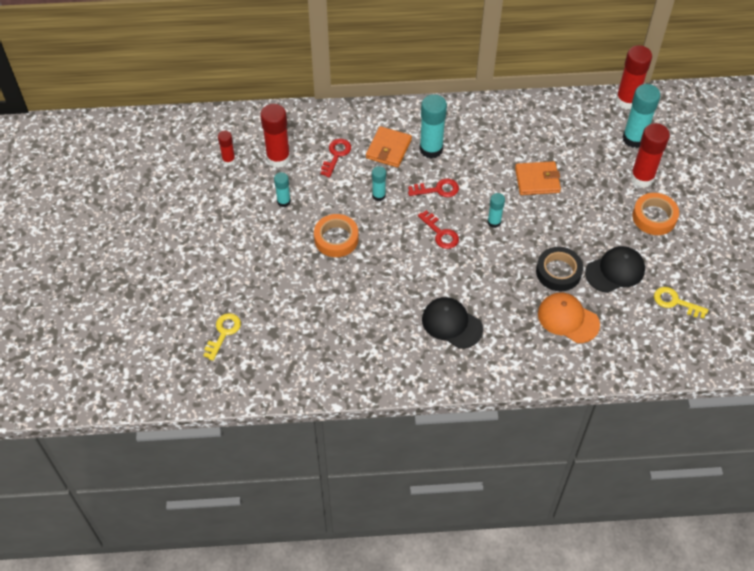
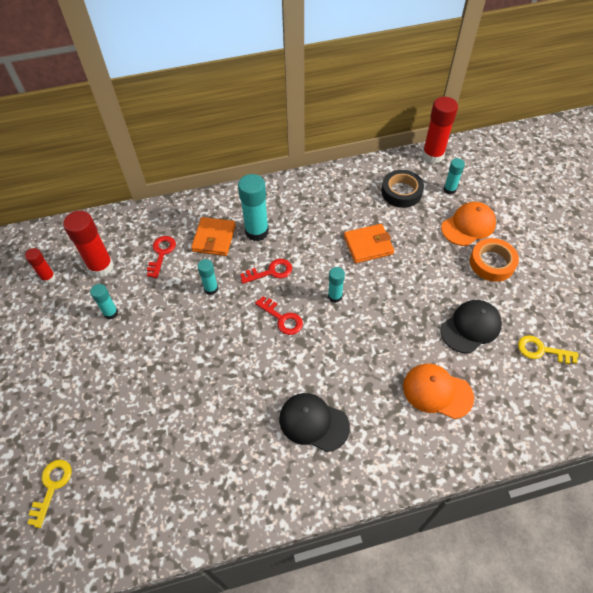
camera: 10 degrees left, 0 degrees up
(336, 239) = (172, 345): orange tape -> none
(558, 272) = (413, 339): black tape -> black tape (401, 192)
(634, 139) = (449, 189): turquoise glue stick -> turquoise glue stick, size x0.56
(642, 178) = (468, 225): red glue stick -> orange cap

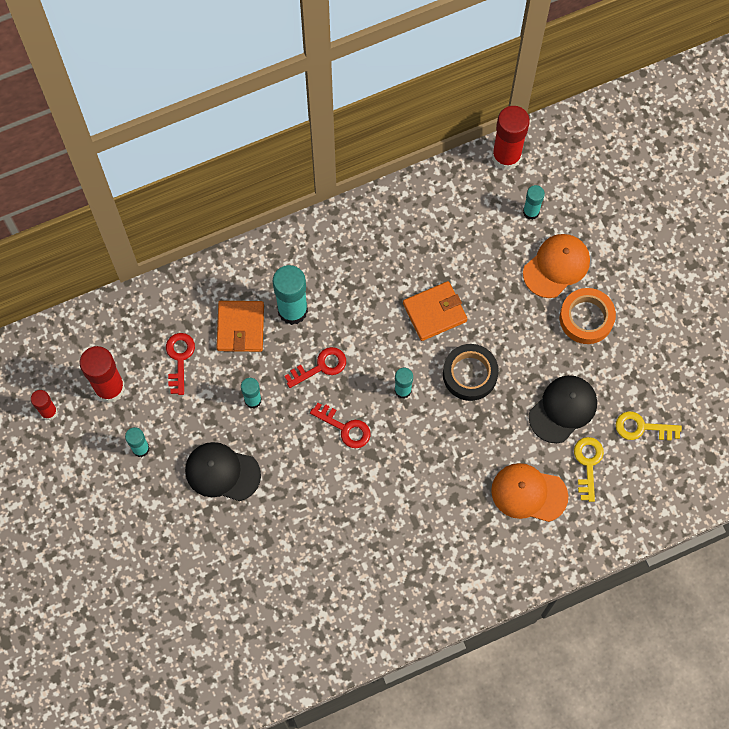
camera: 10 degrees left, 15 degrees up
(52, 487) = (140, 654): yellow key -> yellow key (588, 464)
(313, 422) = (399, 547): black cap -> black cap (222, 472)
(401, 192) = (469, 224): black tape -> black tape (470, 374)

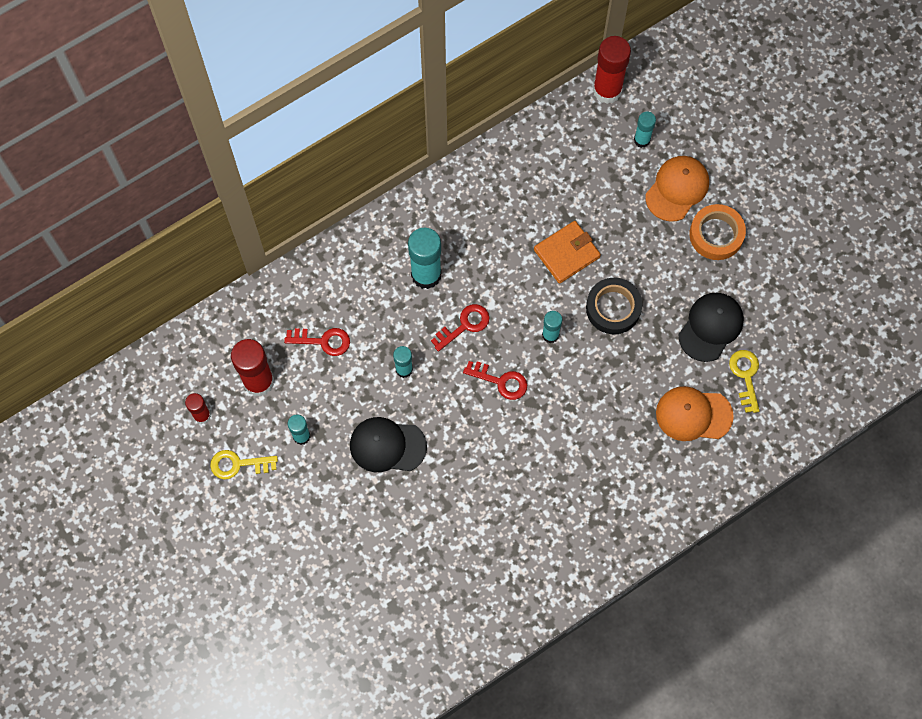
camera: 10 degrees left, 0 degrees up
(179, 359) = (323, 341): red key -> red key turned 105 degrees clockwise
(240, 327) = (378, 300): orange wallet -> none
(642, 427) = (791, 332): yellow key -> yellow key (238, 464)

